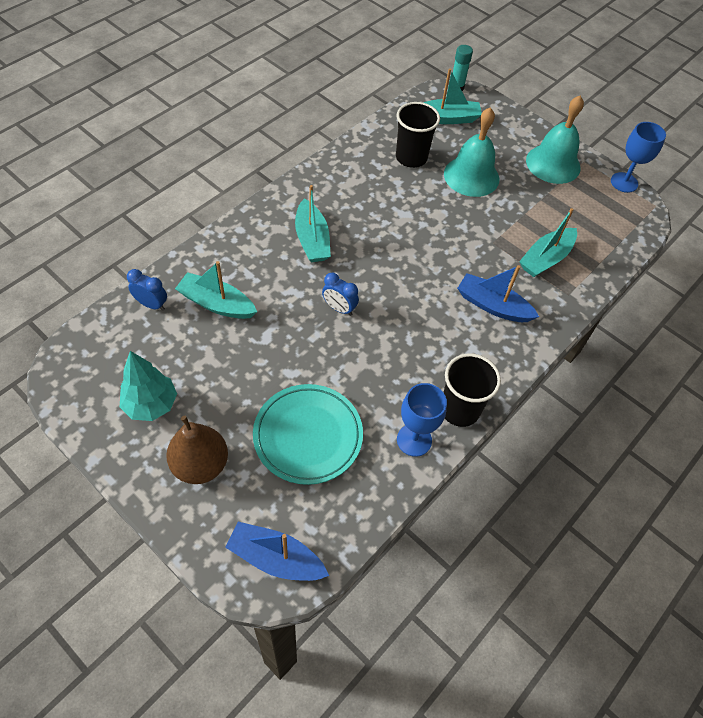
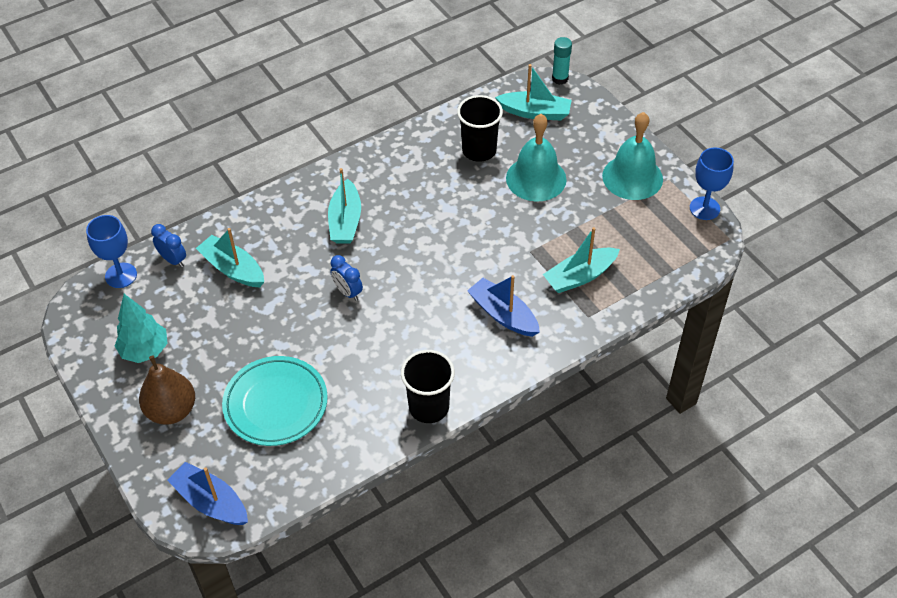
camera: 20 degrees right, 5 degrees down
(414, 440) = (373, 426): blue goblet -> blue goblet (121, 275)

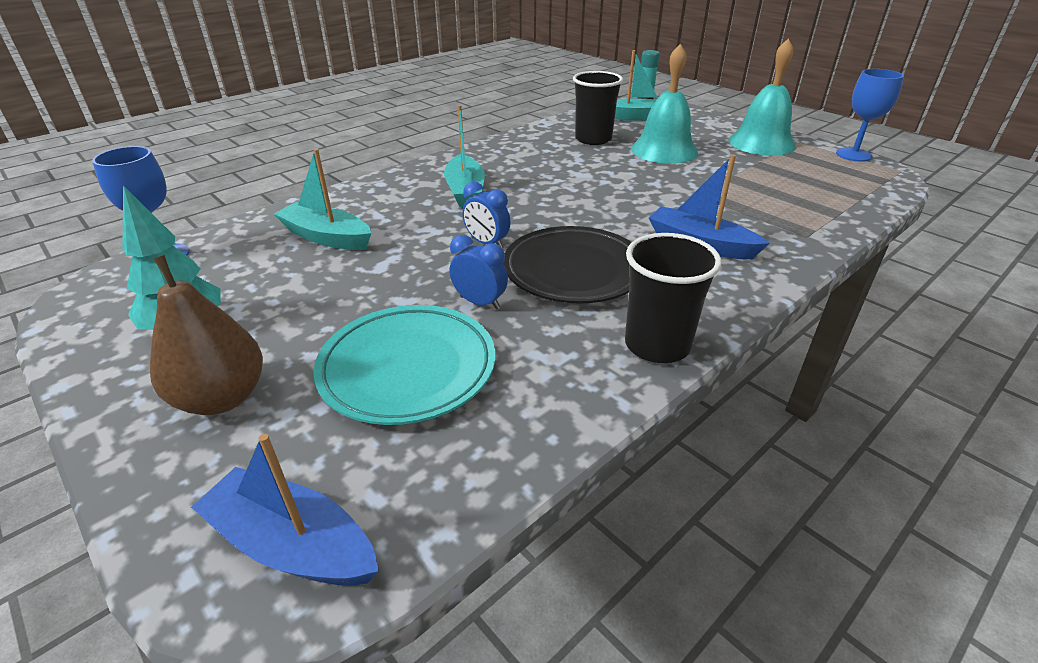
camera: 10 degrees left, 15 degrees down
(173, 260) = (243, 236): blue clock -> blue clock (480, 302)
(400, 331) = (574, 271): none -> black plate
(580, 276) = (767, 207): turquoise boat -> none

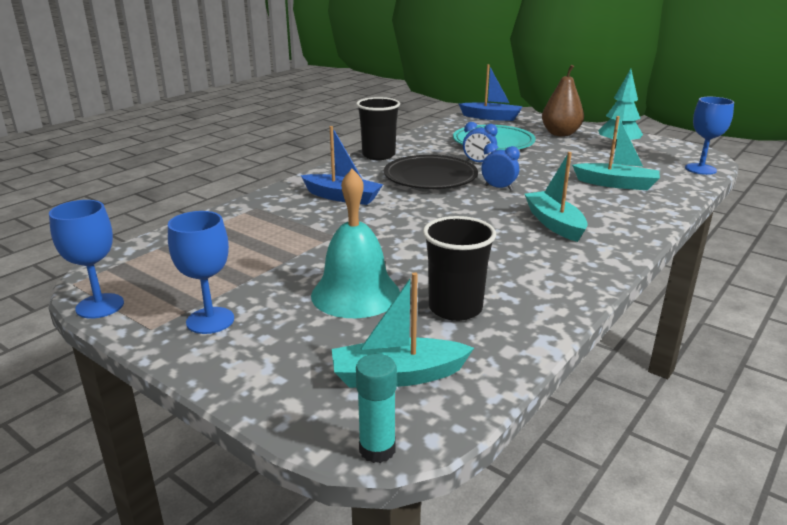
camera: 170 degrees right, 10 degrees down
(761, 143) = (210, 320): turquoise bell -> blue goblet

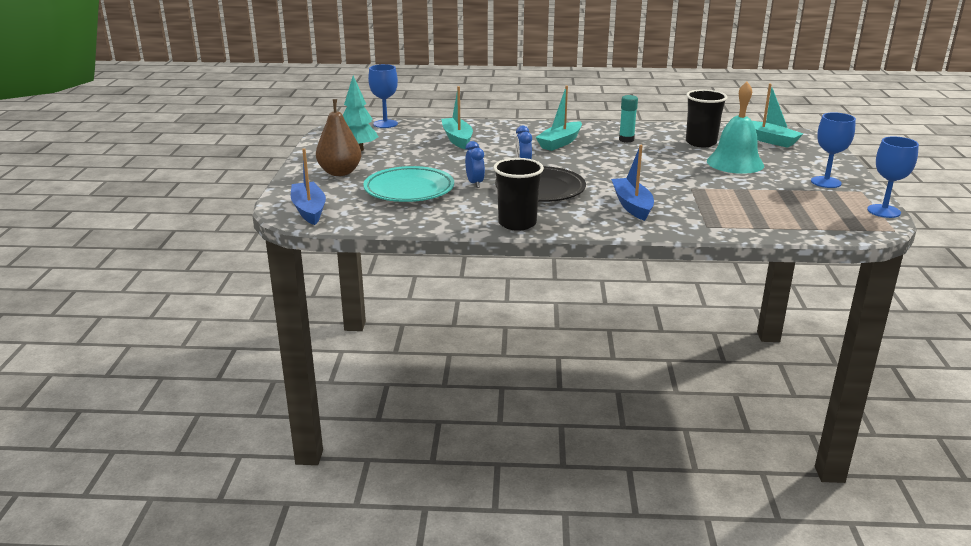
camera: 125 degrees left, 0 degrees up
(377, 449) = (807, 133): turquoise glue stick -> turquoise glue stick (626, 140)

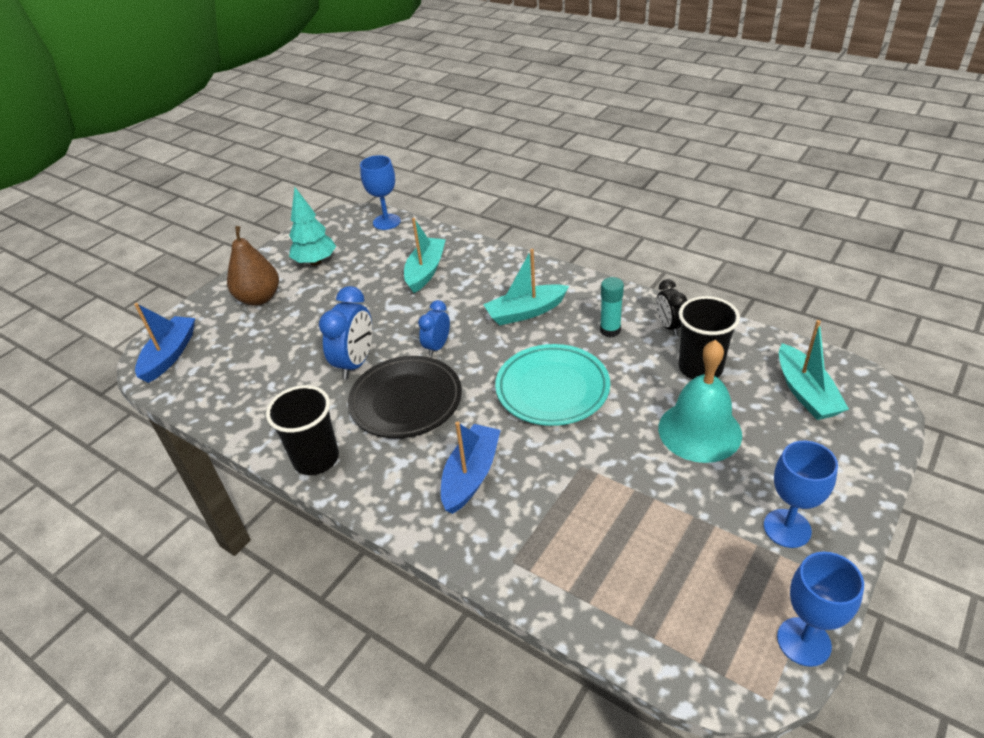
camera: 35 degrees right, 15 degrees up
(409, 190) = (284, 352): turquoise plate -> turquoise plate (552, 389)
(475, 183) = (355, 363): blue clock -> blue clock, size x1.61
(659, 132) = (669, 326): none -> black clock

